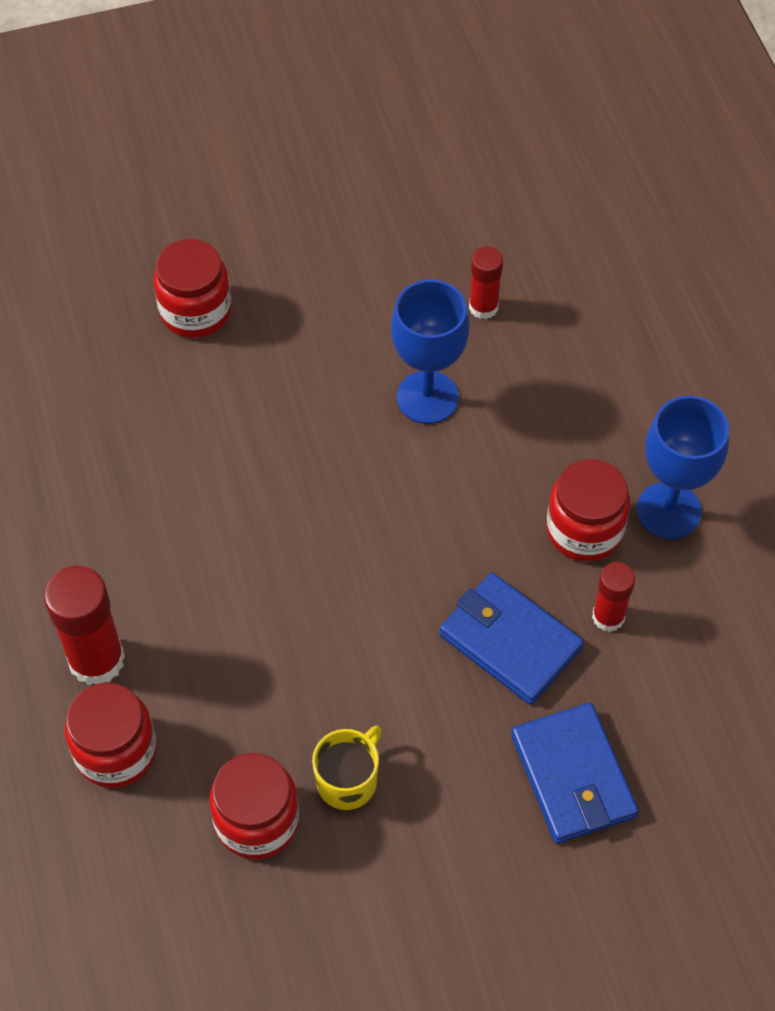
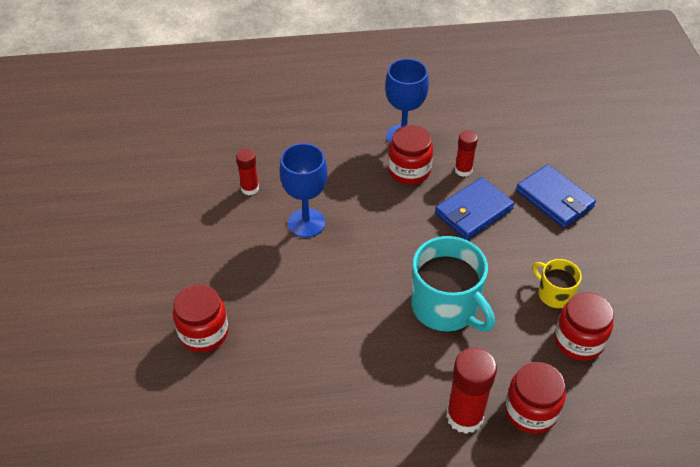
camera: 80 degrees left, 10 degrees down
(292, 617) = (446, 307): none -> turquoise mug
(572, 776) = (554, 199): blue wallet -> blue wallet turned 60 degrees clockwise

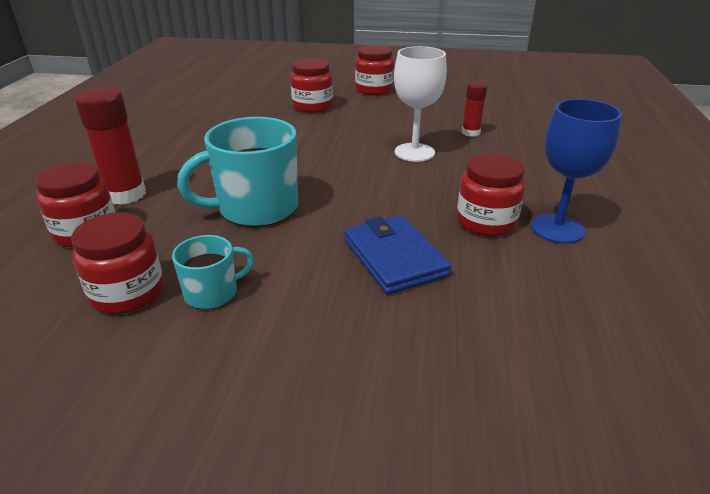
camera: 105 degrees right, 15 degrees down
(134, 285) = (374, 90): none -> red jar
(306, 223) = (414, 152): blue goblet -> white goblet
(463, 170) = (481, 266): red glue stick -> none
(554, 199) = (393, 350): blue wallet -> none
(554, 294) = (213, 293): yellow mug -> turquoise mug

